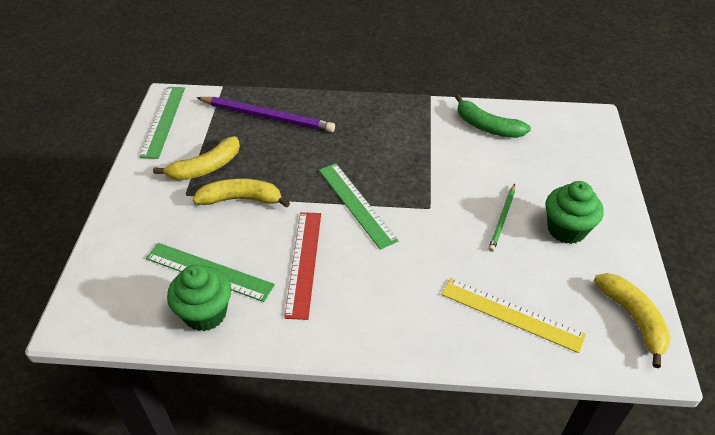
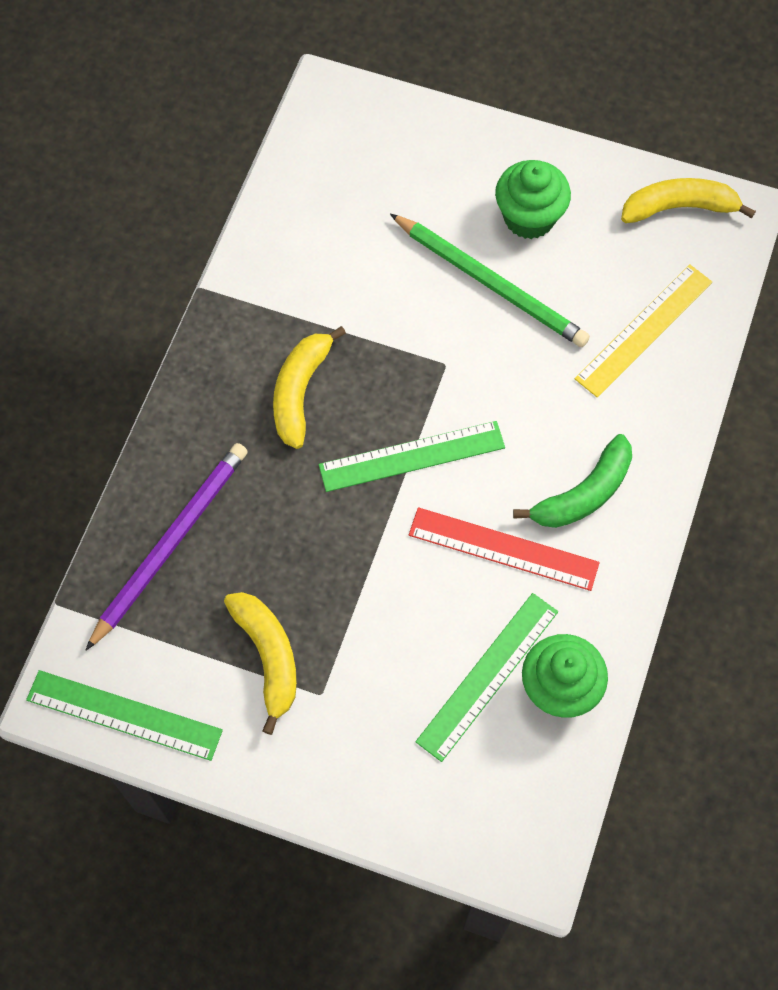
camera: 75 degrees left, 20 degrees up
(241, 199) = (356, 613): yellow banana -> yellow banana (300, 391)
(487, 127) = (301, 235): green banana -> green banana (583, 494)
(502, 219) = (491, 283): green pencil -> green pencil, size x1.79

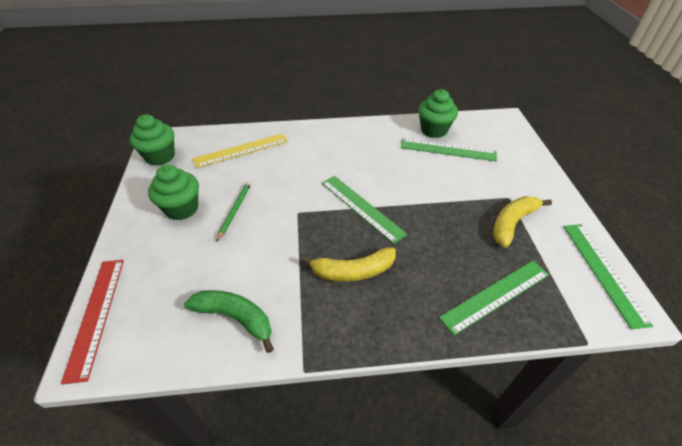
camera: 115 degrees left, 20 degrees down
(170, 543) = (496, 295): purple pencil -> green ruler
(491, 283) = (235, 210): green pencil -> green pencil, size x0.56
(503, 549) = (386, 162): red ruler -> red ruler (96, 315)
(583, 494) = (341, 146): green banana -> green banana (235, 318)
(644, 330) = (241, 150): yellow ruler -> yellow ruler turned 45 degrees counterclockwise
(679, 207) = (160, 156): yellow banana -> green cupcake

